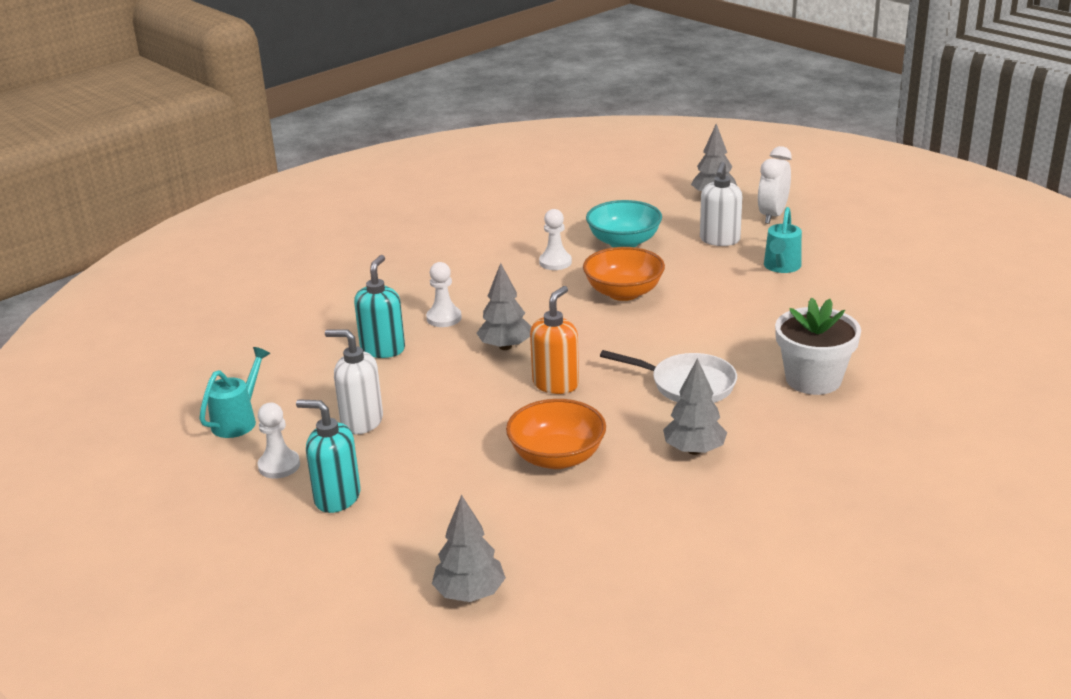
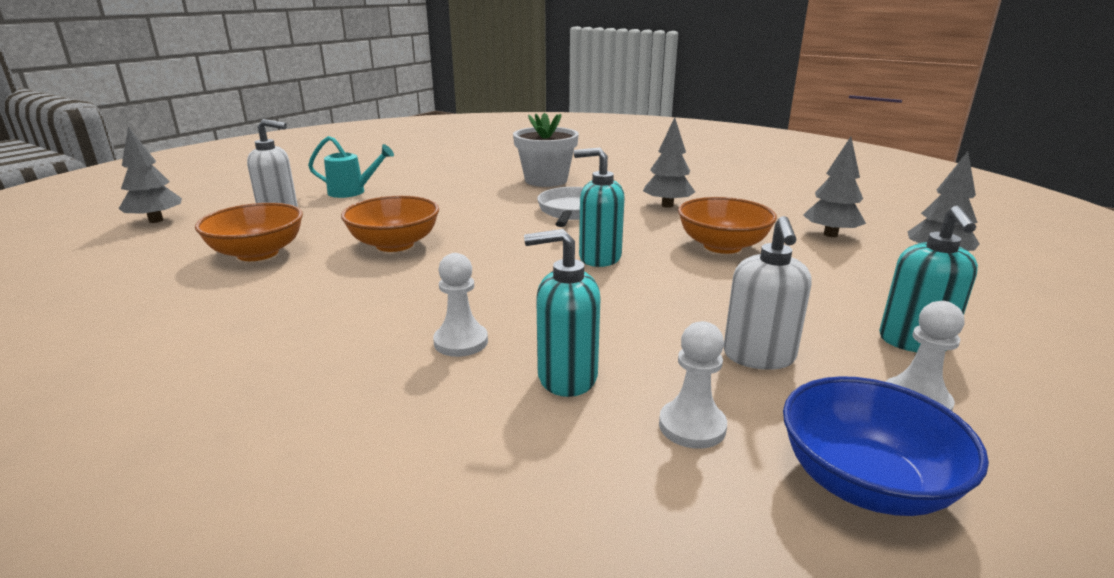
camera: 105 degrees left, 5 degrees down
(238, 420) = (865, 482): turquoise watering can -> blue bowl
(505, 347) = (531, 290): grey tree -> grey tree (830, 234)
(555, 262) = (299, 286): white pawn -> white pawn (692, 426)
(556, 384) = (599, 258): orange soap dispenser -> turquoise soap dispenser
(624, 242) = (258, 253): turquoise bowl -> orange bowl
(772, 215) = (232, 197): white clock -> none

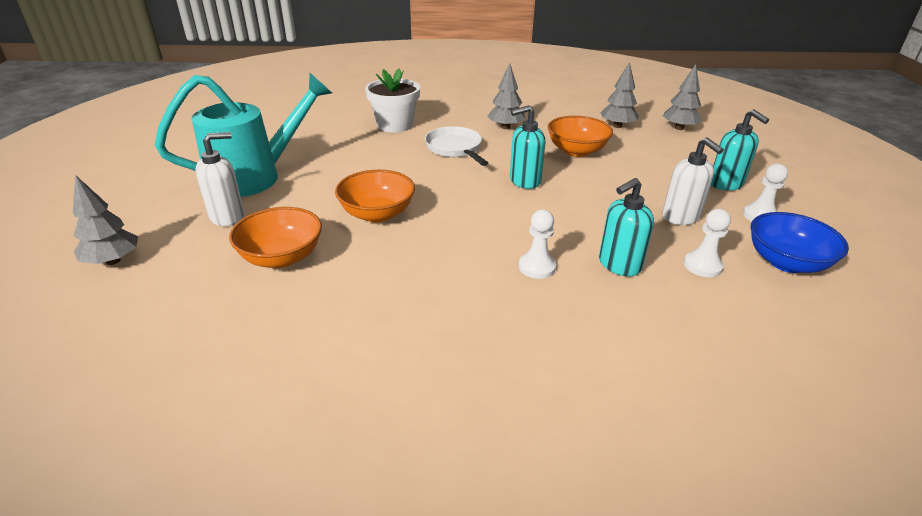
camera: 35 degrees left, 10 degrees up
(352, 192) = (255, 177): turquoise watering can -> turquoise watering can, size x2.06

